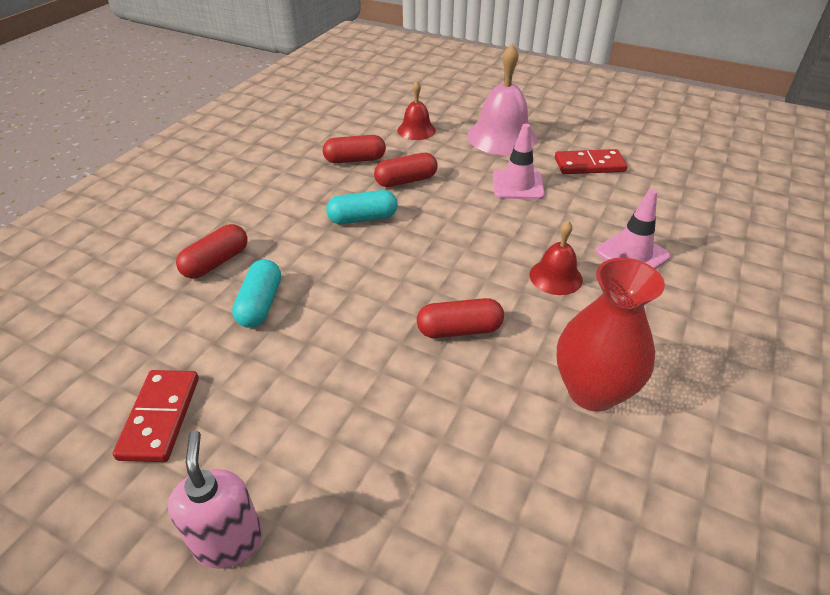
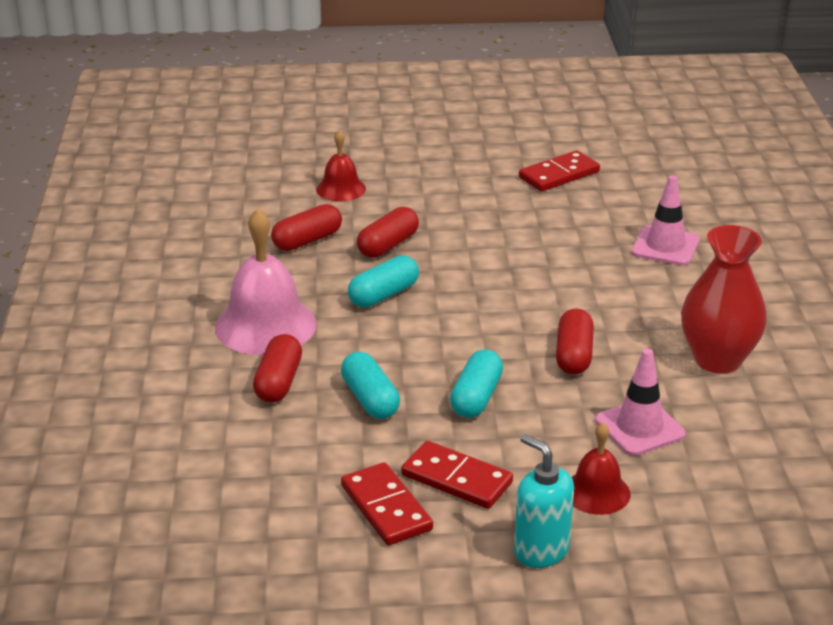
camera: 30 degrees left, 10 degrees down
(228, 541) = (541, 550): pink soap dispenser -> turquoise soap dispenser
(243, 415) = (457, 479): none -> red domino
(340, 338) = (476, 397): none -> turquoise capsule
(459, 330) = (573, 355): red capsule -> red capsule turned 45 degrees counterclockwise
(501, 137) = (442, 170): pink bell -> pink bell (265, 325)
(517, 185) = (506, 215): pink traffic cone -> pink traffic cone (639, 428)
(555, 277) = (616, 286): red bell -> red bell (597, 492)

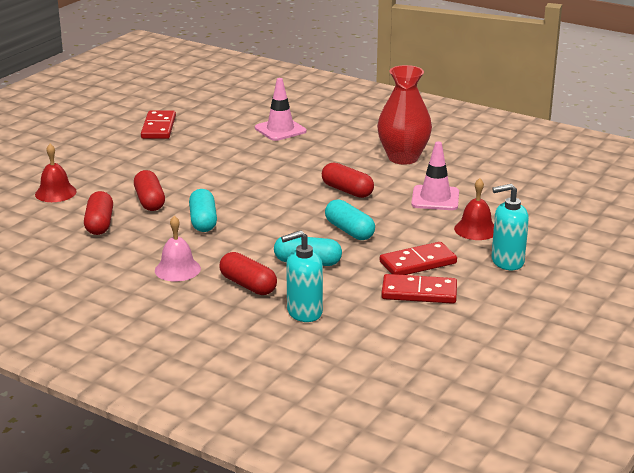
camera: 55 degrees left, 5 degrees down
(258, 443) = (304, 312): none -> turquoise soap dispenser
(265, 325) = (177, 269): pink bell -> pink bell, size x0.56

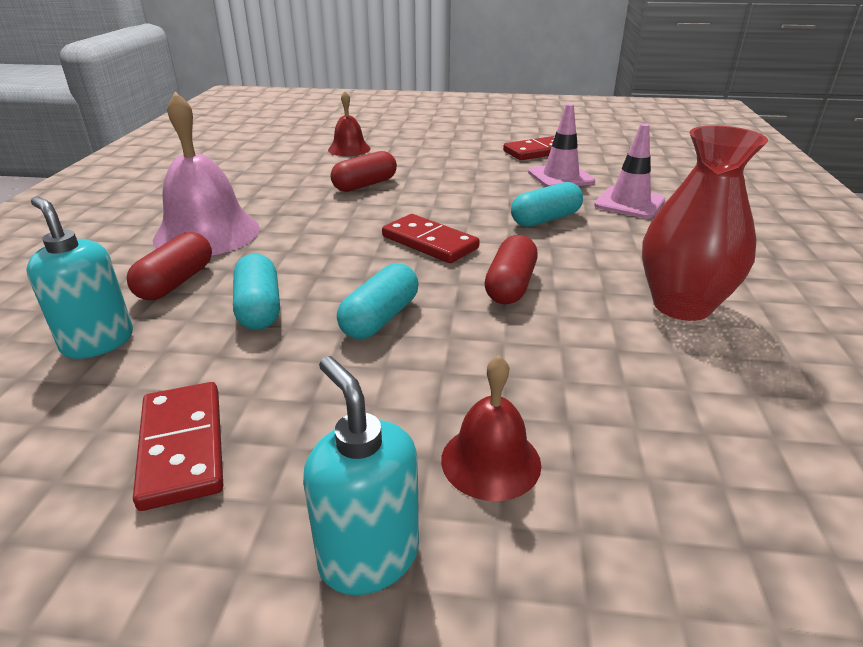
camera: 65 degrees right, 5 degrees up
(99, 224) = (296, 177): red capsule -> none
(177, 269) = (207, 233): pink bell -> pink bell, size x1.77
(203, 221) = (337, 219): turquoise capsule -> turquoise capsule (545, 219)
(418, 263) = (303, 416): red domino -> red domino (430, 242)
(435, 198) = (572, 374): pink traffic cone -> pink traffic cone (560, 177)

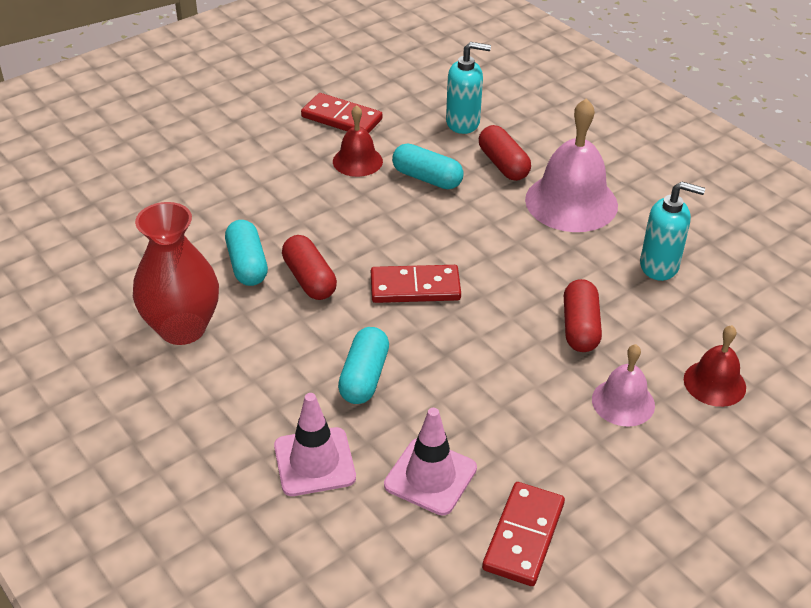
camera: 135 degrees right, 10 degrees up
(369, 556) = (226, 131): turquoise soap dispenser -> turquoise soap dispenser (659, 266)
(380, 318) = (354, 210): turquoise capsule -> turquoise capsule (247, 264)
(407, 160) = (623, 402): none -> pink bell
(490, 461) = (214, 178): red bell -> red bell (357, 161)

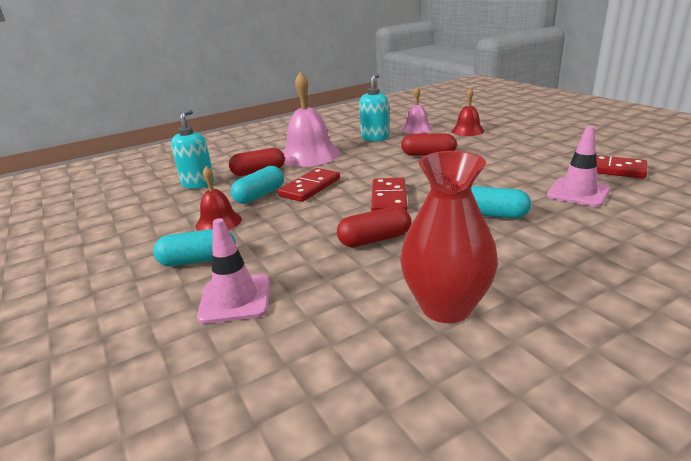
camera: 80 degrees left, 15 degrees down
(247, 264) = (349, 272): turquoise capsule -> turquoise capsule (198, 260)
(314, 462) = (590, 231): pink traffic cone -> pink traffic cone (235, 299)
(342, 118) = (147, 230): red domino -> red domino (310, 187)
(623, 402) = (488, 147): pink bell -> pink bell (416, 128)

